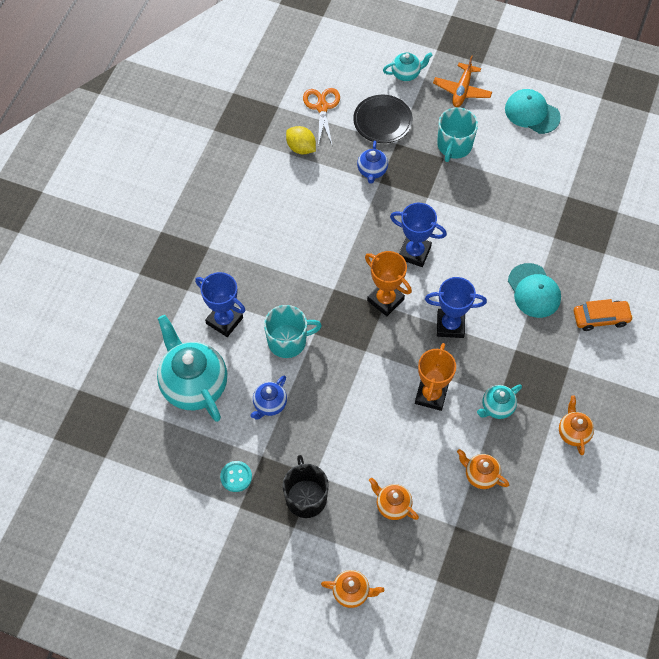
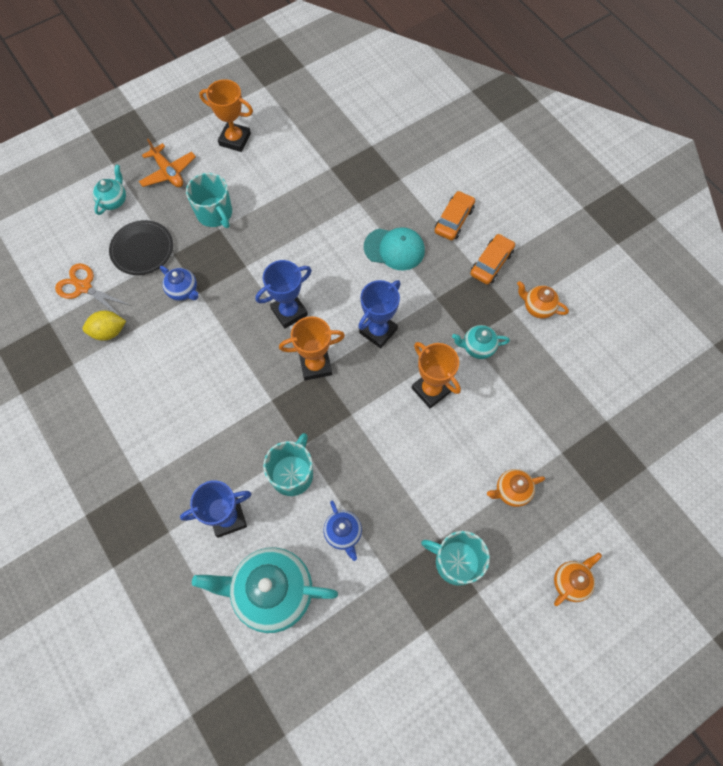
camera: 55 degrees left, 5 degrees up
(236, 477) = (394, 613): turquoise button -> none
(306, 497) = (456, 561): black mug -> turquoise mug
(480, 475) = (529, 401): orange teapot -> none
(497, 407) = (477, 347): turquoise teapot -> turquoise teapot turned 90 degrees clockwise
(532, 113) = (235, 139): turquoise cap -> orange trophy
(584, 372) = (491, 263): none -> orange car

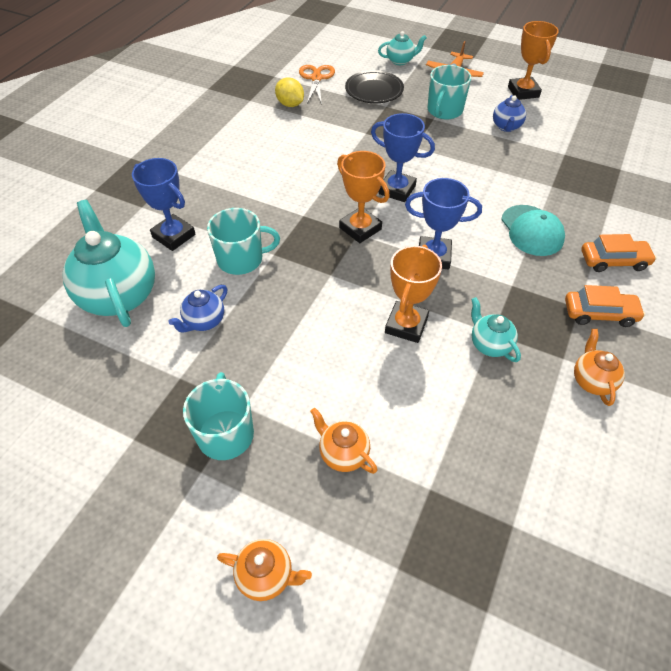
camera: 60 degrees right, 15 degrees down
(183, 291) = (359, 124): blue teapot -> blue teapot (506, 127)

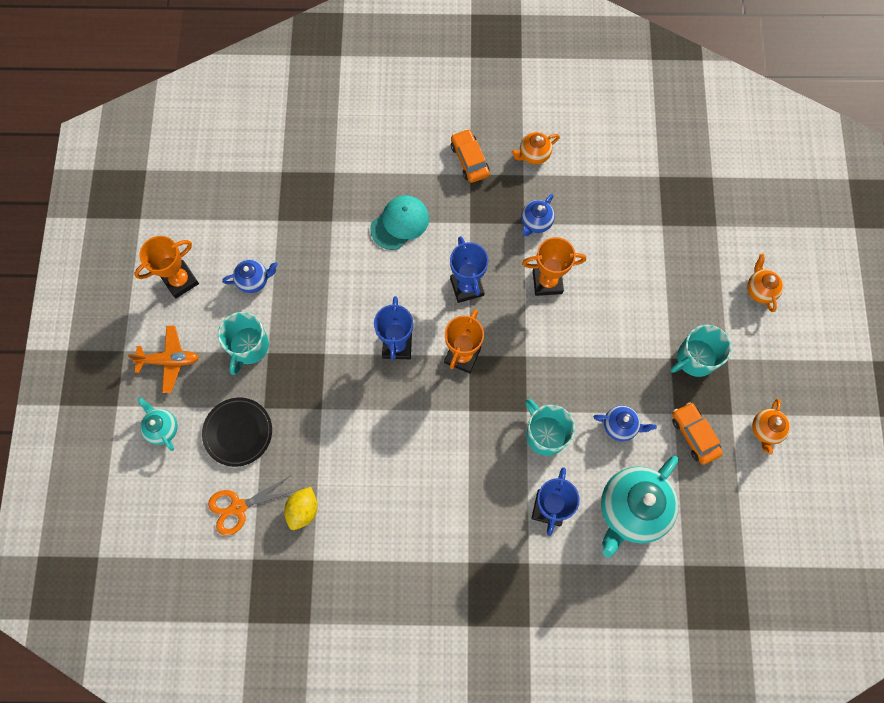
camera: 115 degrees left, 20 degrees up
(343, 453) = (668, 281): orange teapot -> orange teapot (765, 430)
(444, 111) = (248, 346): turquoise mug -> turquoise mug turned 105 degrees clockwise
(489, 344) = (536, 222): turquoise teapot -> blue teapot
(613, 261) = (408, 159): orange car -> orange car (694, 435)

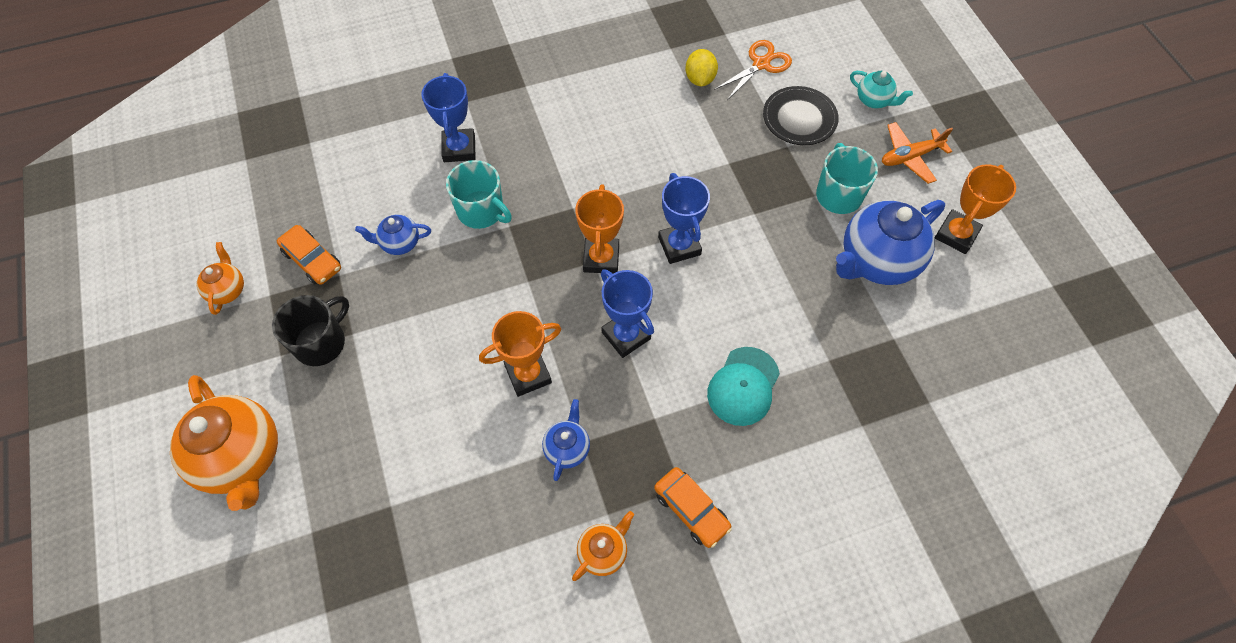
camera: 160 degrees right, 10 degrees down
(254, 280) = (876, 261): blue teapot -> blue teapot, size x2.02
(631, 509) = (372, 172): turquoise teapot -> none
(695, 358) = (321, 342): turquoise mug -> black mug
(760, 290) = (242, 457): orange teapot -> orange teapot, size x2.02

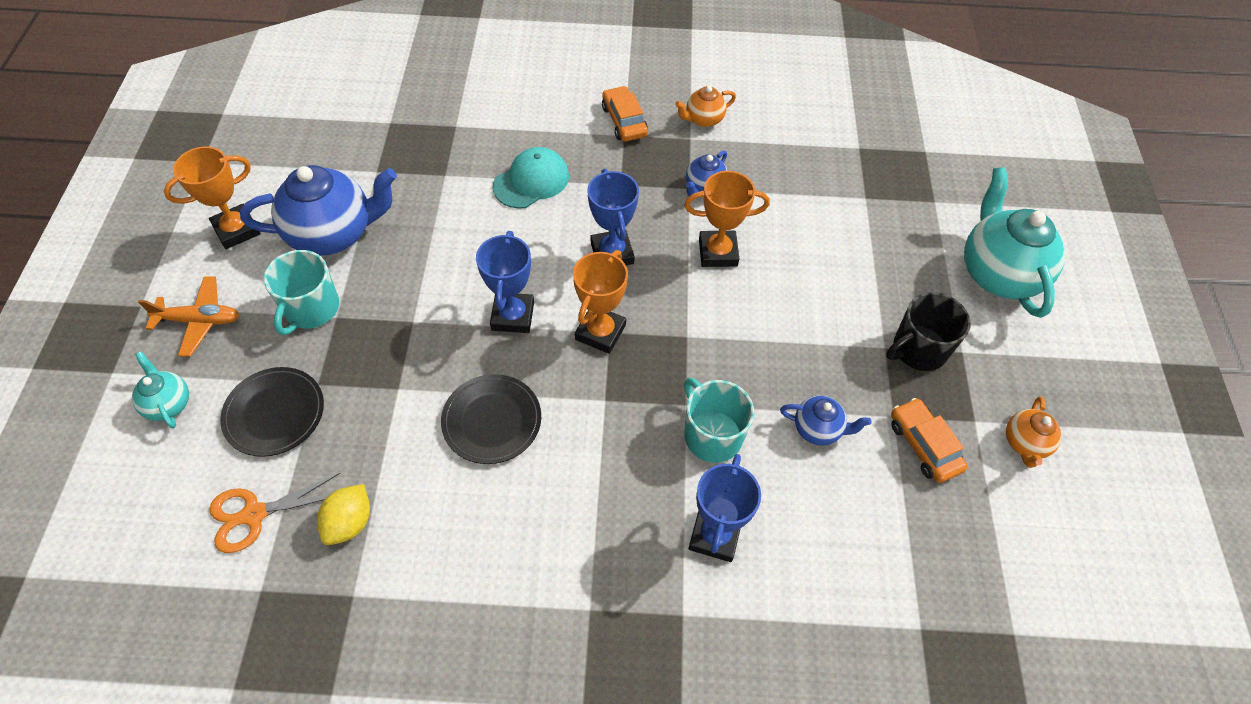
camera: 160 degrees left, 5 degrees down
(242, 457) = (998, 273): orange teapot -> turquoise teapot
(647, 165) = (492, 421): none -> black plate

